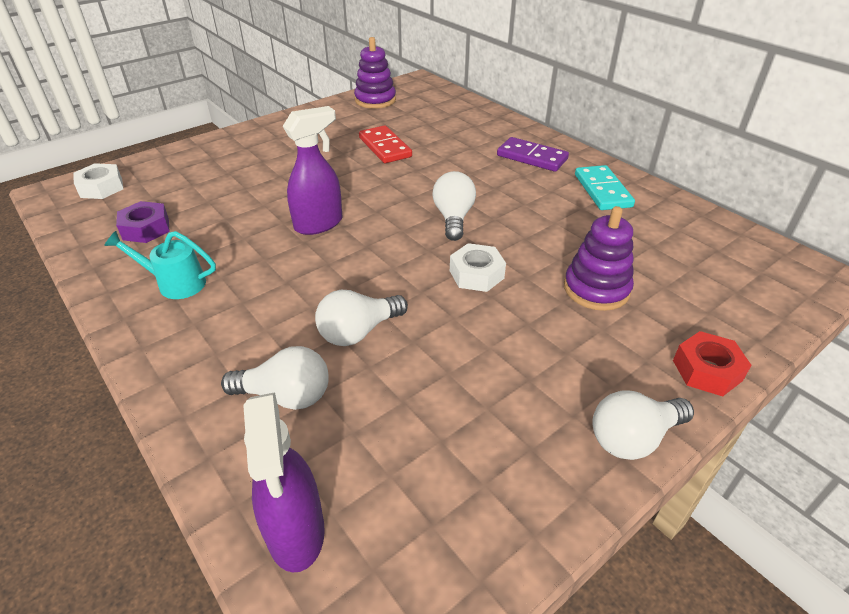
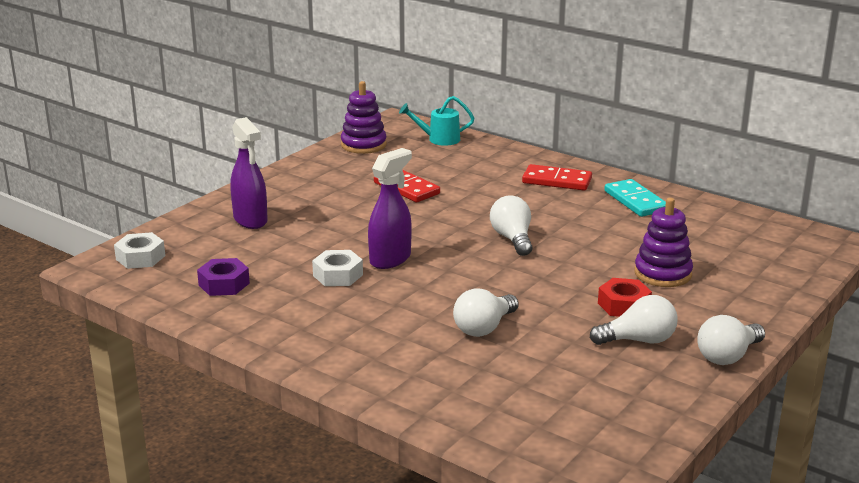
camera: 15 degrees left, 15 degrees down
(175, 283) = (294, 319): turquoise watering can -> turquoise watering can (439, 139)
(286, 396) = (455, 373): white light bulb -> white light bulb (638, 340)
(296, 532) = (520, 438): purple spray bottle -> purple spray bottle (250, 220)
(476, 274) = (558, 277): white nut -> white nut (338, 275)
(532, 157) = (557, 181): purple domino -> red domino
(707, 370) = (766, 312): red nut -> red nut (624, 305)

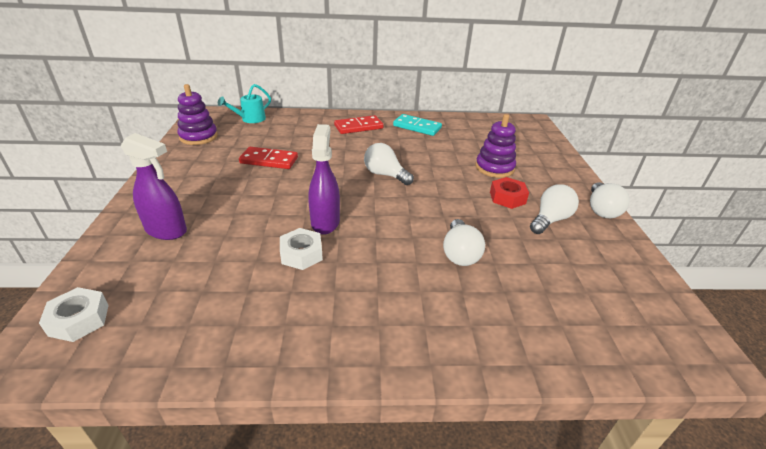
camera: 40 degrees left, 10 degrees up
(224, 284) = (206, 311): purple nut -> none

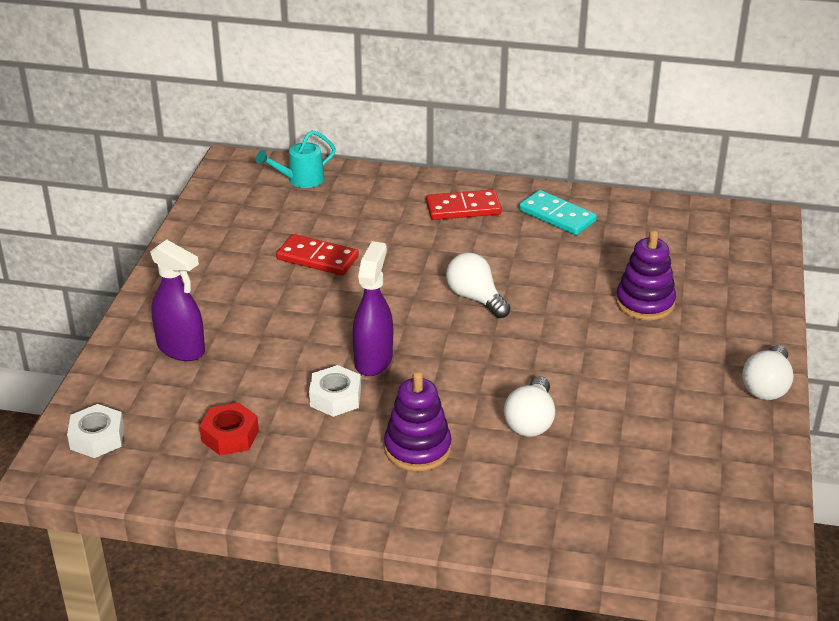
camera: 15 degrees right, 0 degrees up
(198, 137) = (224, 208): purple stacking toy -> purple stacking toy (417, 448)
(507, 198) = (637, 353): red nut -> red nut (230, 436)
(550, 220) = (679, 392): white light bulb -> none

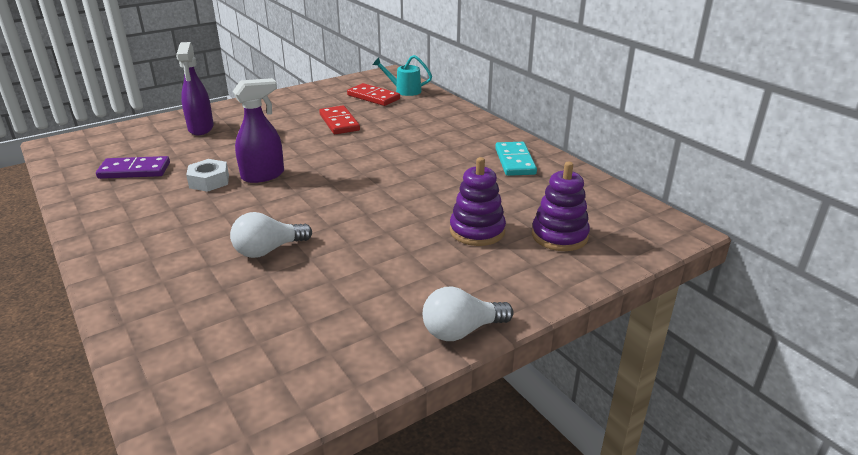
camera: 45 degrees right, 5 degrees down
(97, 438) = (94, 143): white nut -> none
(230, 436) = (134, 170): red nut -> purple domino
(417, 448) = (187, 226): purple stacking toy -> purple stacking toy (559, 236)
(463, 208) = (464, 134): red domino -> red domino (373, 97)
(475, 298) = (377, 176): white light bulb -> none

